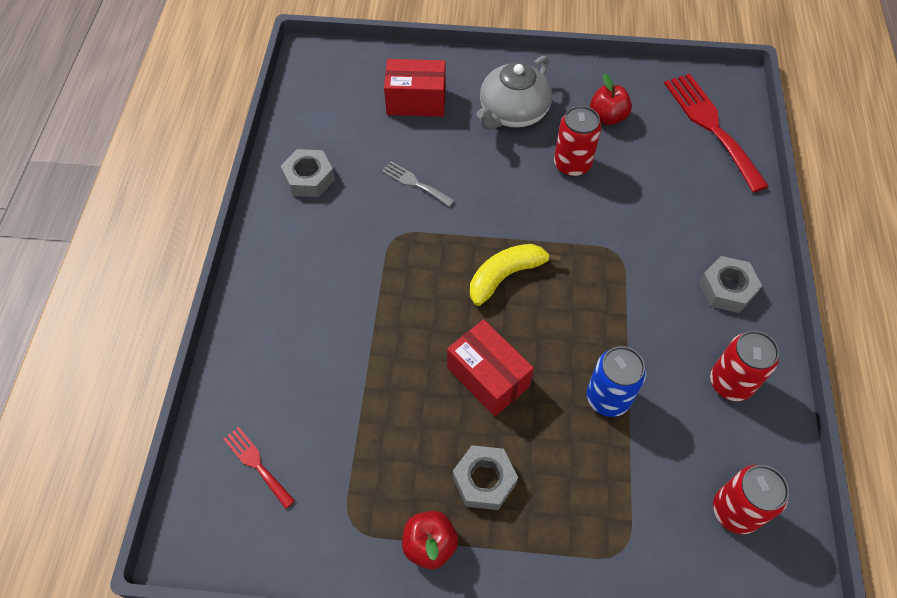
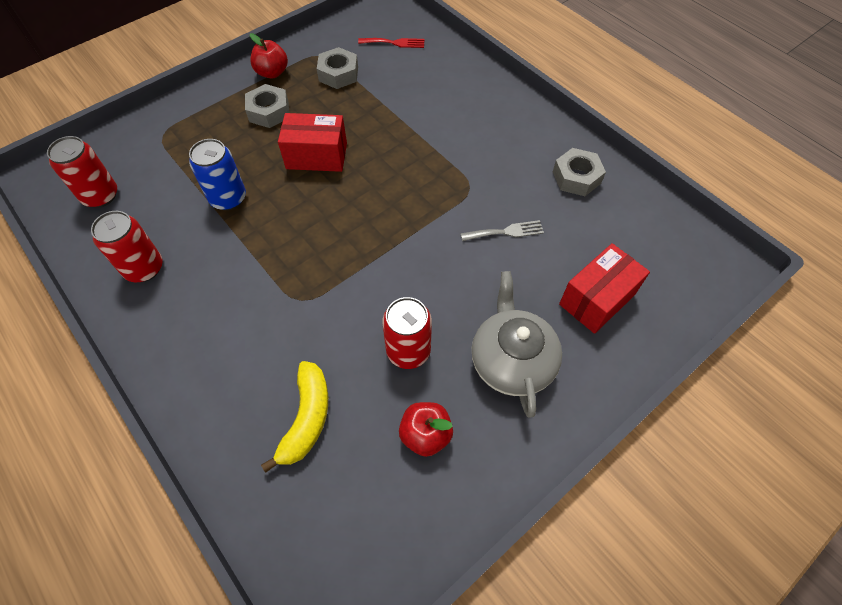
camera: 135 degrees right, 0 degrees up
(505, 276) = (367, 219): yellow banana -> yellow banana (307, 418)
(711, 126) = (313, 522): red fork -> none
(727, 289) = (187, 340): grey nut -> grey nut (338, 74)

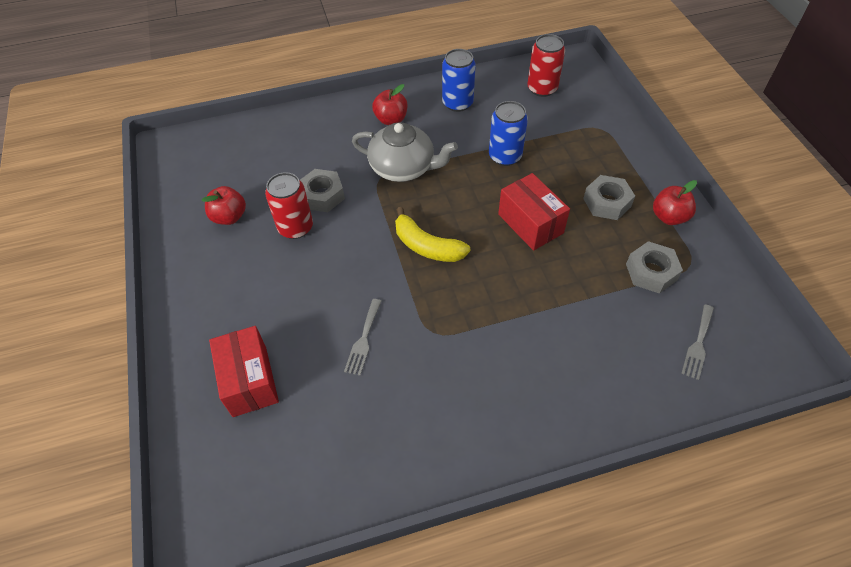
camera: 115 degrees right, 5 degrees down
(144, 268) = (457, 103): red can -> blue can
(192, 328) = (391, 119): none -> red apple
(307, 418) = (286, 161): yellow banana -> yellow banana (427, 246)
(316, 156) = (530, 223): red box -> red box turned 60 degrees counterclockwise
(395, 43) = (698, 344): red fork -> grey fork
(511, 360) = (242, 289): grey teapot -> grey teapot (403, 168)
(576, 177) = (396, 443): grey nut -> grey nut (322, 195)

